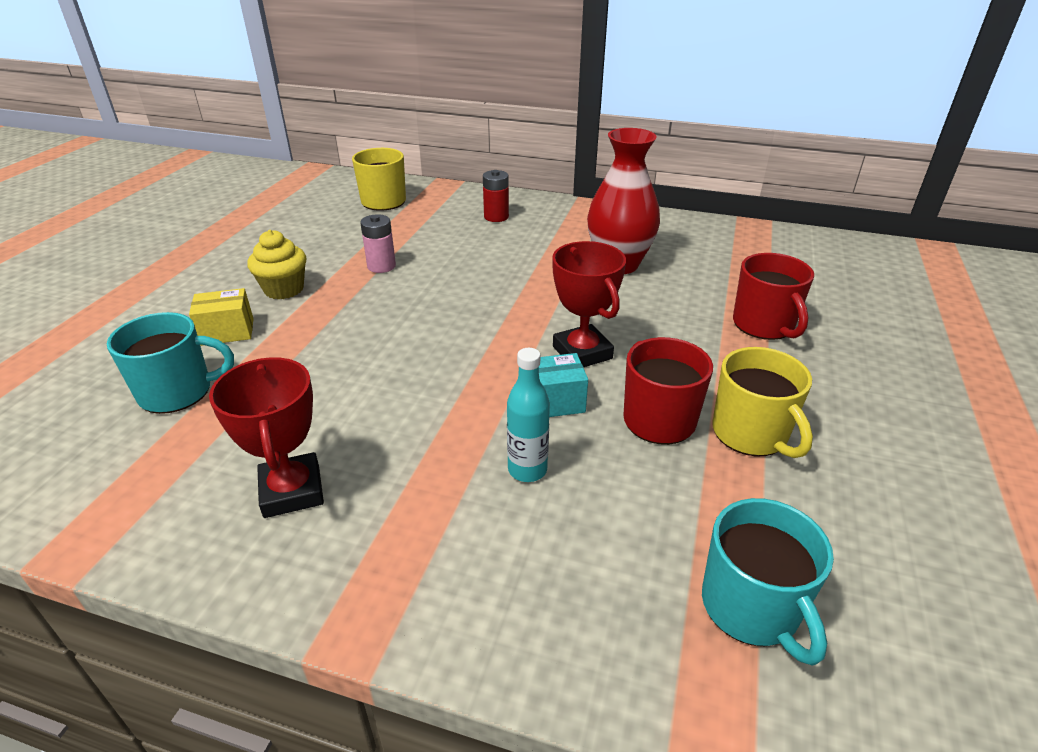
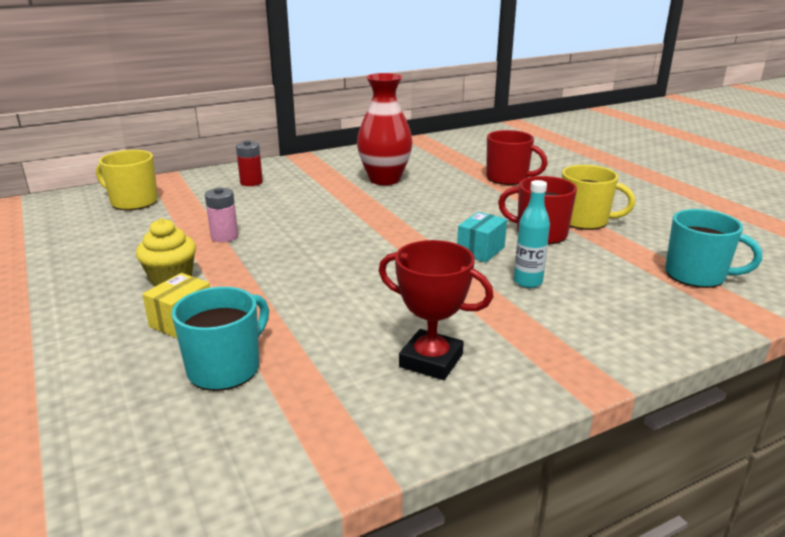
camera: 45 degrees left, 10 degrees down
(582, 352) = (449, 225): red trophy -> none

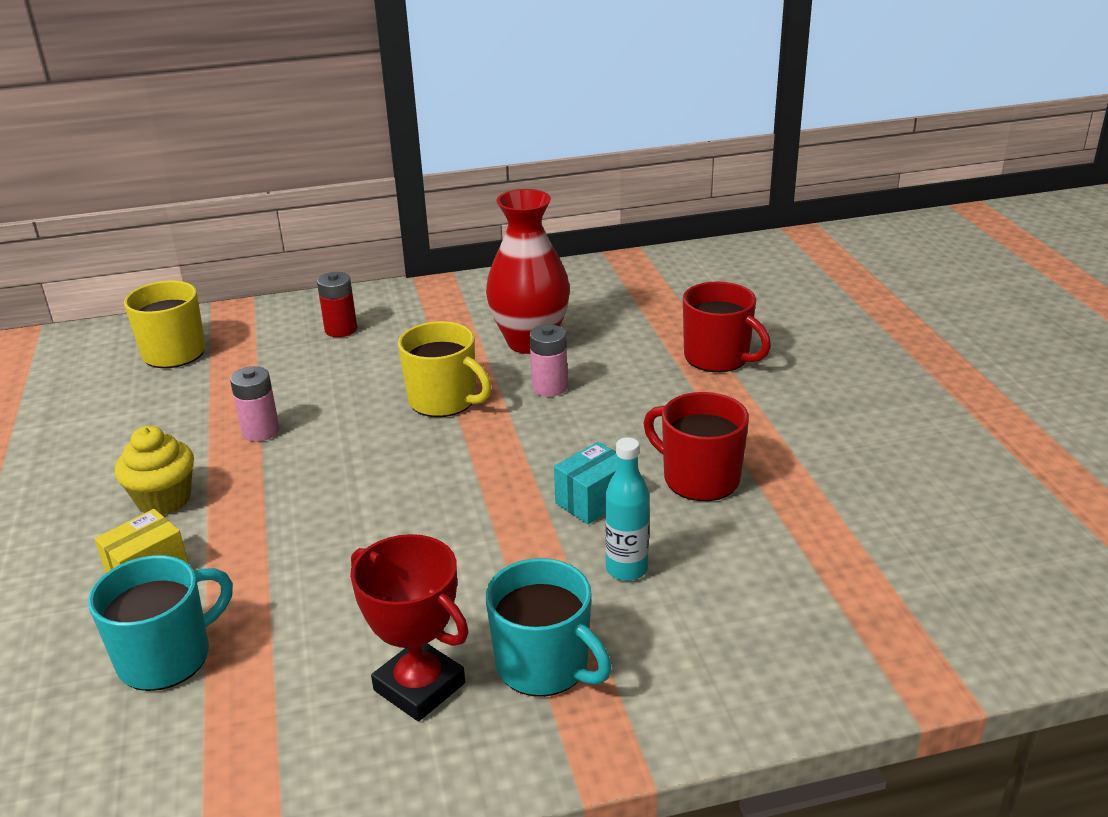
camera: 15 degrees right, 5 degrees up
(412, 199) = (549, 387): none -> pink battery
(585, 221) = (784, 460): yellow mug -> yellow mug (444, 401)
(696, 275) = (889, 592): turquoise mug -> turquoise mug (544, 665)

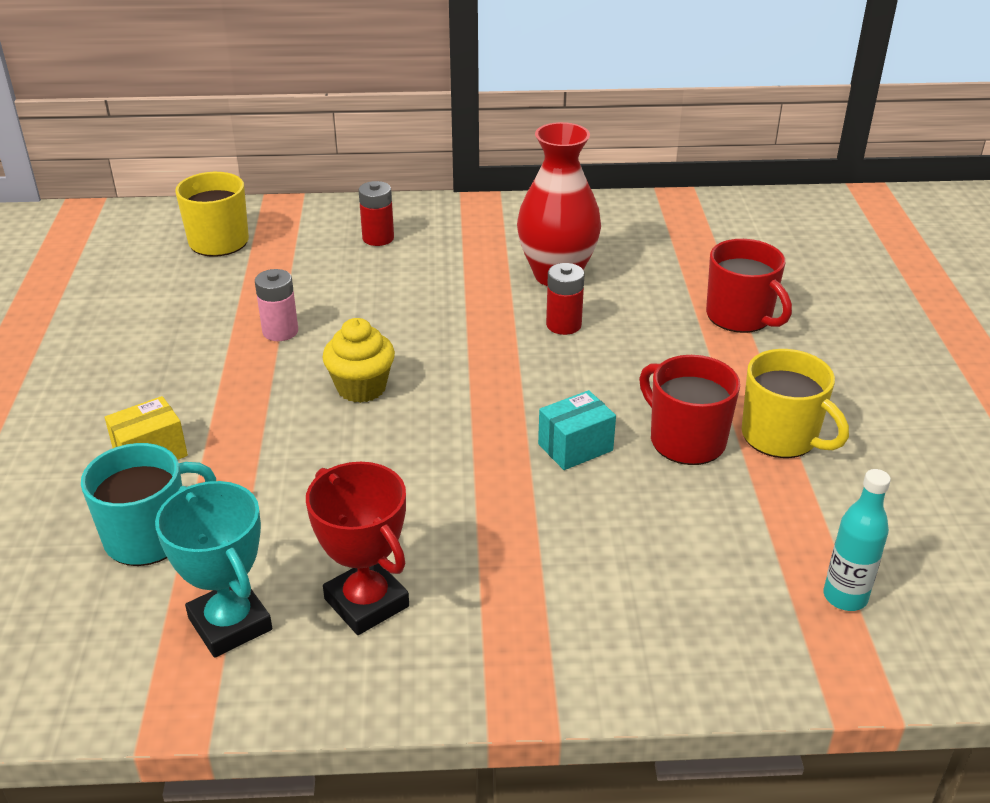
camera: 10 degrees right, 5 degrees up
(164, 500) = (179, 386): yellow cupcake -> yellow cupcake (361, 388)
(277, 733) = (230, 624): none -> turquoise trophy
(444, 401) = (458, 324): yellow mug -> yellow mug (781, 437)
(544, 665) = (486, 602): turquoise mug -> none
(549, 387) = (563, 325): pink battery -> red battery
(626, 569) = (589, 521): turquoise bottle -> turquoise bottle (845, 597)

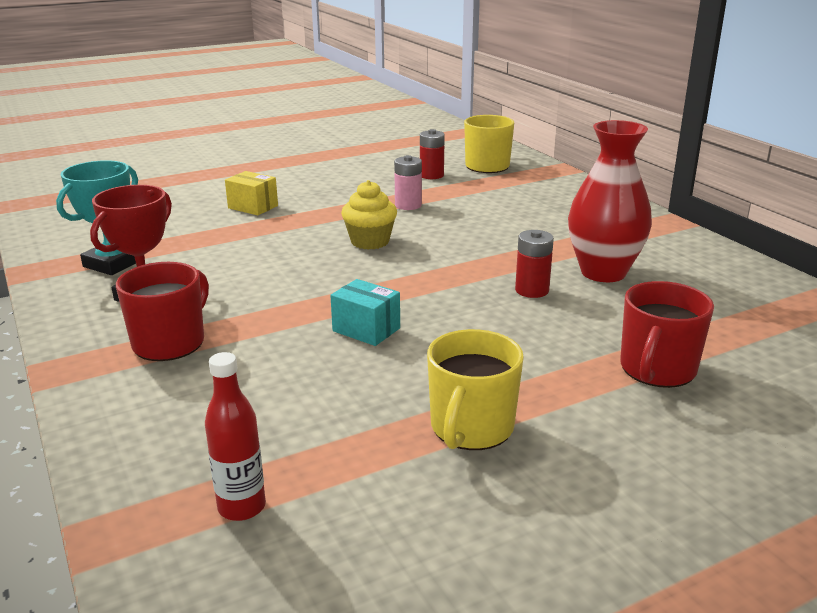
camera: 65 degrees right, 10 degrees down
(150, 536) = (179, 226): turquoise mug -> none
(378, 238) = (560, 203): red battery -> red battery (431, 175)
(685, 440) = (419, 377): red mug -> red mug (170, 342)
(845, 597) = (242, 507): turquoise bottle -> red bottle

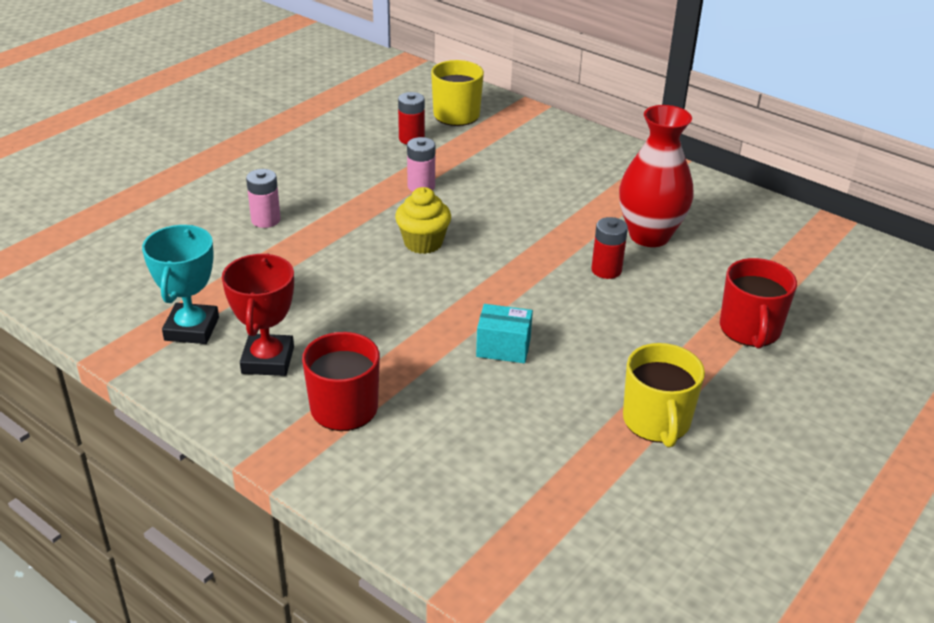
camera: 25 degrees left, 10 degrees up
(242, 507) = (547, 540): red bottle -> none
(253, 207) = (266, 220): yellow box -> pink battery

